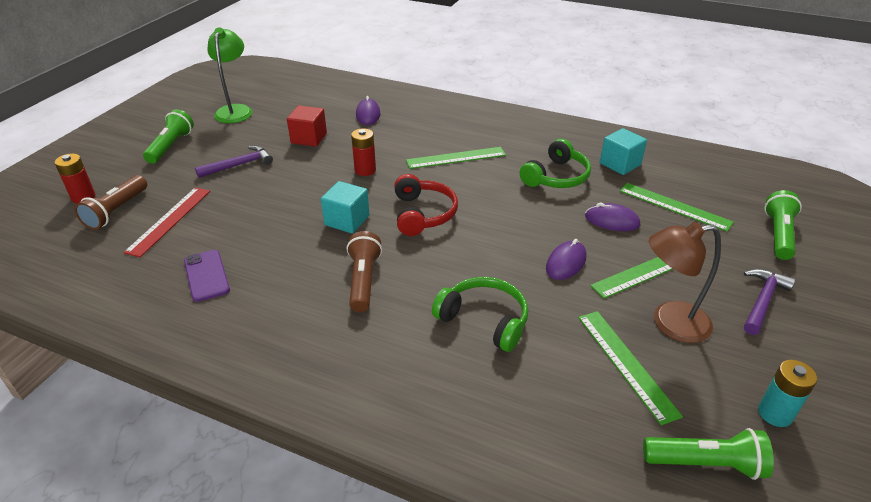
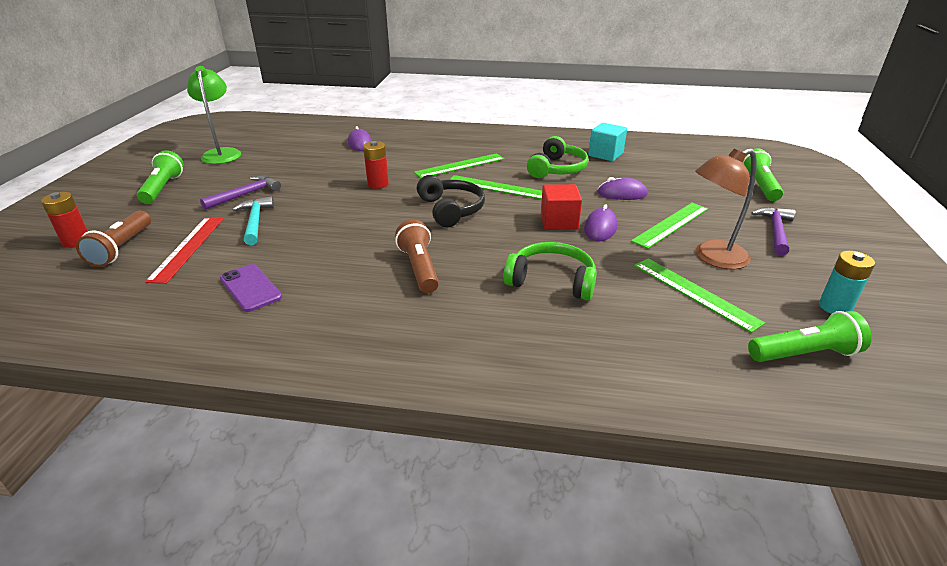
camera: 15 degrees left, 5 degrees down
(236, 199) = (255, 221): none -> turquoise hammer
(309, 138) = (309, 166): red cube -> red cube (559, 222)
(347, 220) = (379, 224): turquoise cube -> none
(423, 214) = (451, 209): red headphones -> black headphones
(674, 206) = (667, 177): green ruler -> green ruler (496, 187)

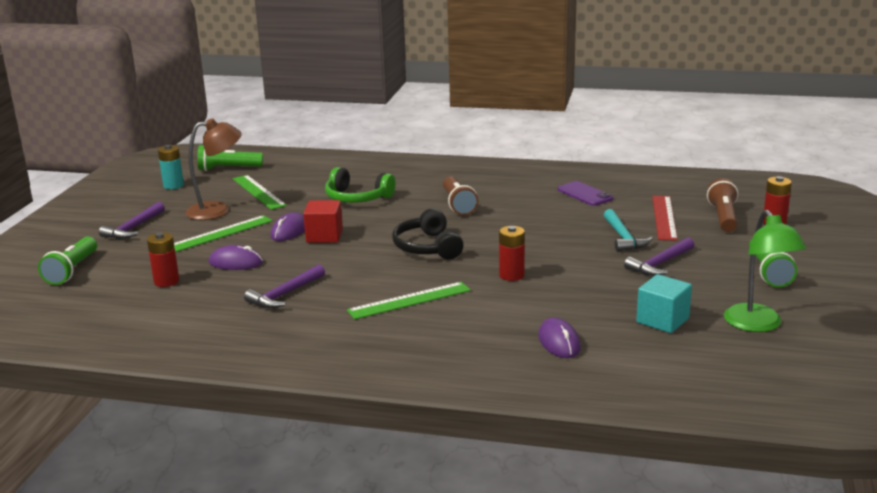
camera: 175 degrees left, 10 degrees down
(496, 187) = (371, 270): green ruler -> none
(557, 169) = (285, 294): green headphones -> purple hammer
(605, 154) = (201, 317): turquoise cube -> turquoise cube (662, 320)
(663, 177) = (166, 281): none -> red battery

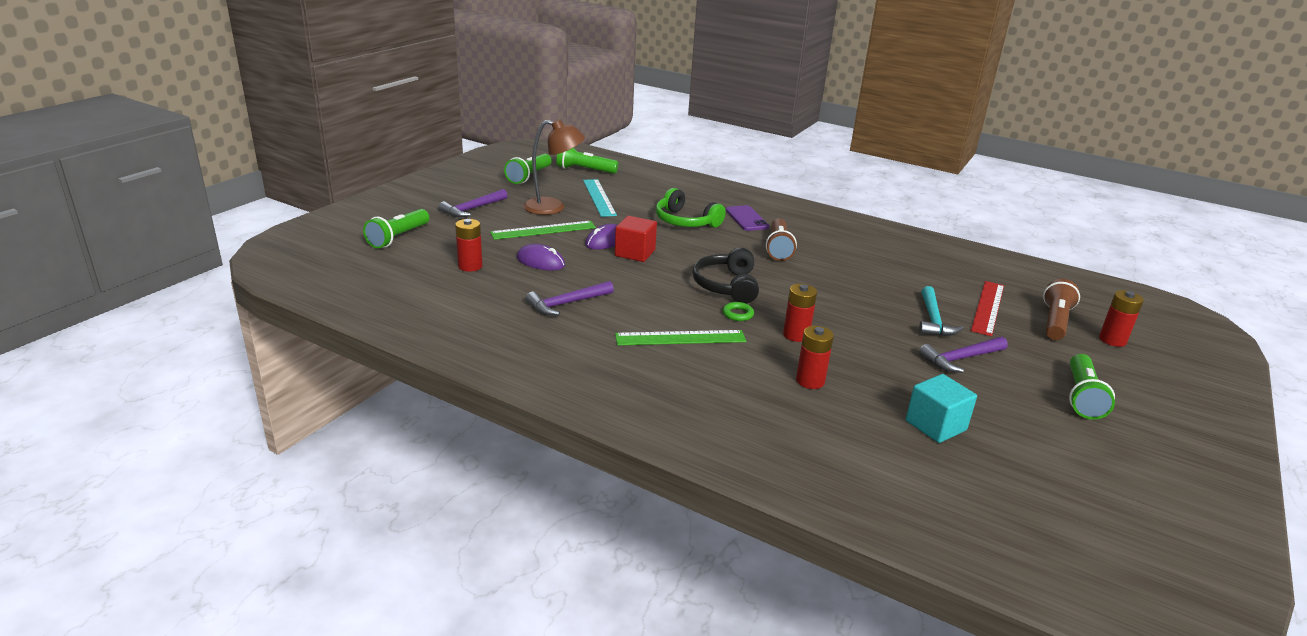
camera: 15 degrees right, 5 degrees up
(173, 185) = (529, 176): turquoise battery -> green flashlight
(258, 192) = (599, 197): green ruler -> turquoise ruler
(450, 269) = (738, 314): none -> green ring
(542, 310) = (810, 381): none -> red battery
(559, 342) = (810, 422): purple mouse -> none
(584, 194) = (913, 264): purple phone -> purple phone (746, 219)
(758, 325) = (1045, 458): green lamp -> none

